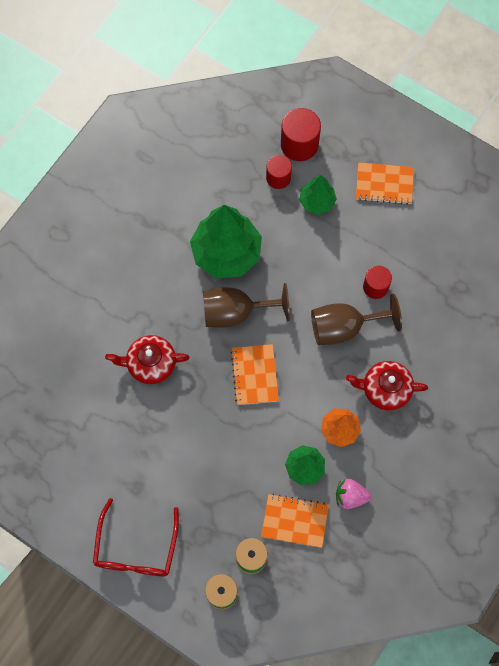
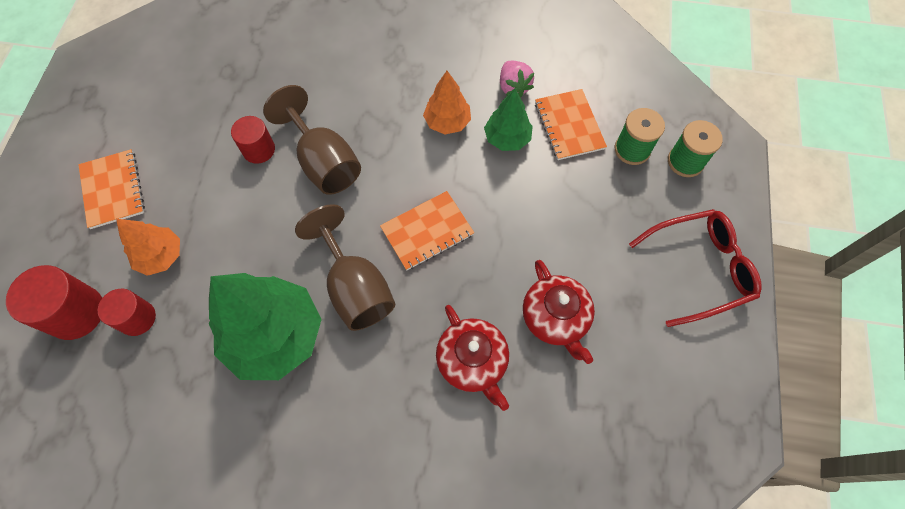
camera: 115 degrees left, 5 degrees down
(317, 201) = (161, 256): green tree -> orange tree
(385, 389) = (380, 98): red teapot -> red teapot (555, 318)

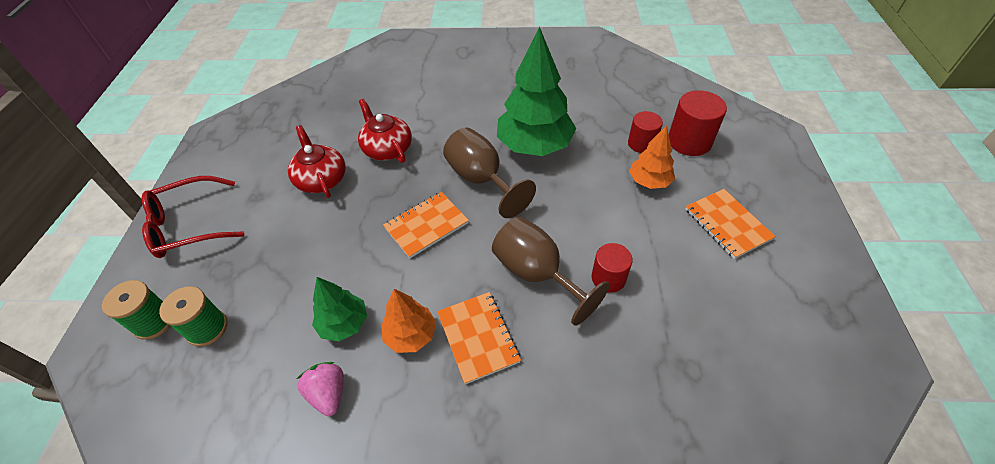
camera: 175 degrees right, 15 degrees down
(569, 126) = (271, 348): orange notebook -> orange notebook (478, 337)

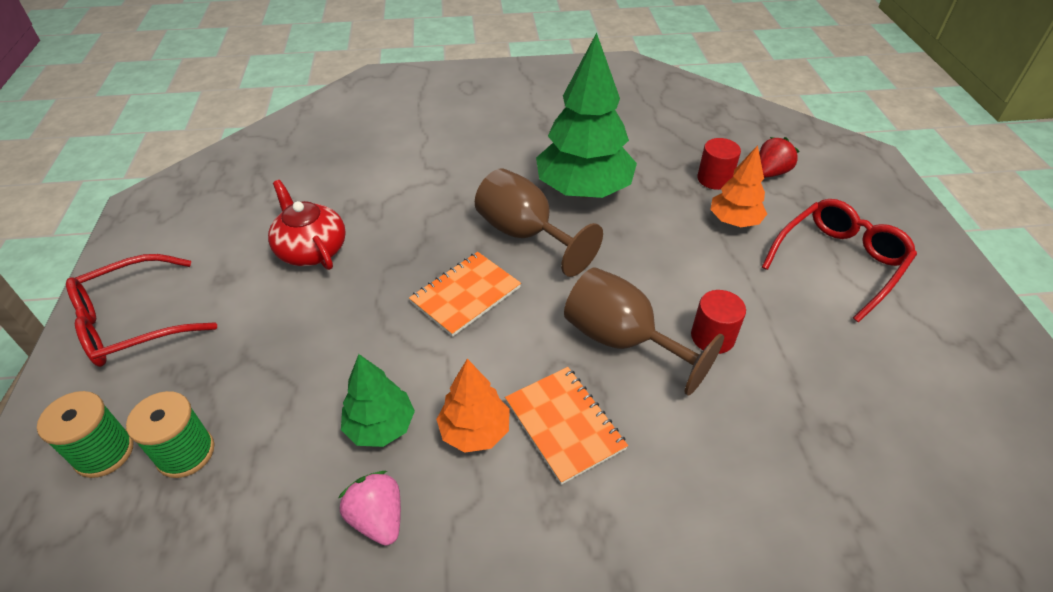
camera: 10 degrees left, 5 degrees down
(387, 149) = (393, 206): red teapot -> none
(689, 141) = (770, 173): red cylinder -> red strawberry
(727, 224) = (838, 262): orange notebook -> red glasses

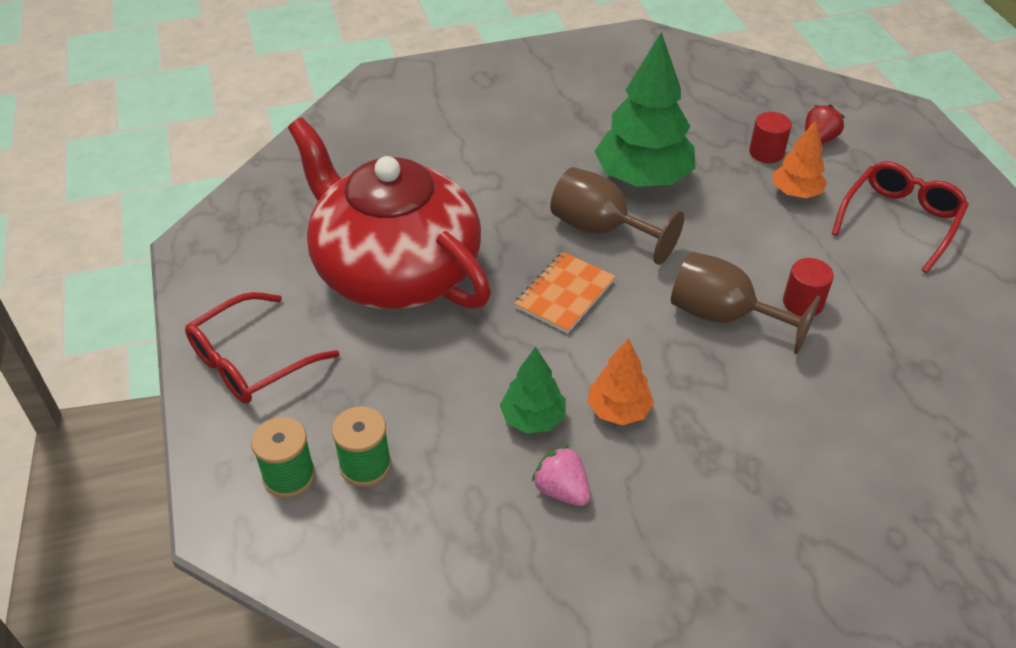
camera: 10 degrees left, 0 degrees up
(311, 250) = (395, 270): red teapot -> red teapot, size x2.26
(564, 424) = (695, 394): orange notebook -> none

